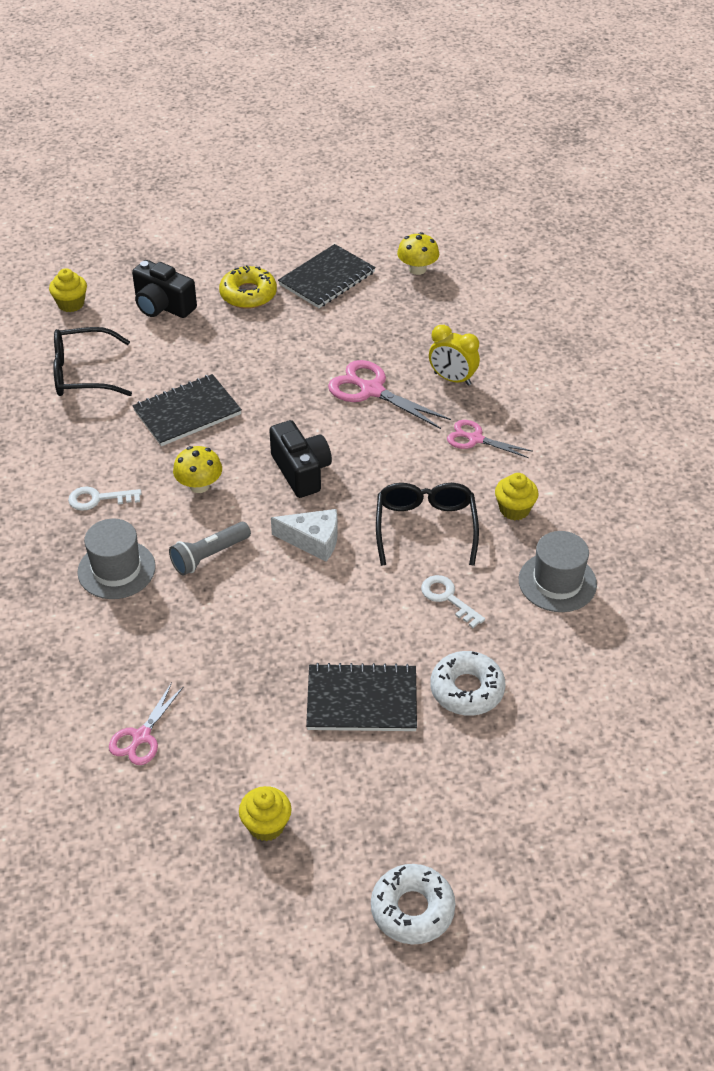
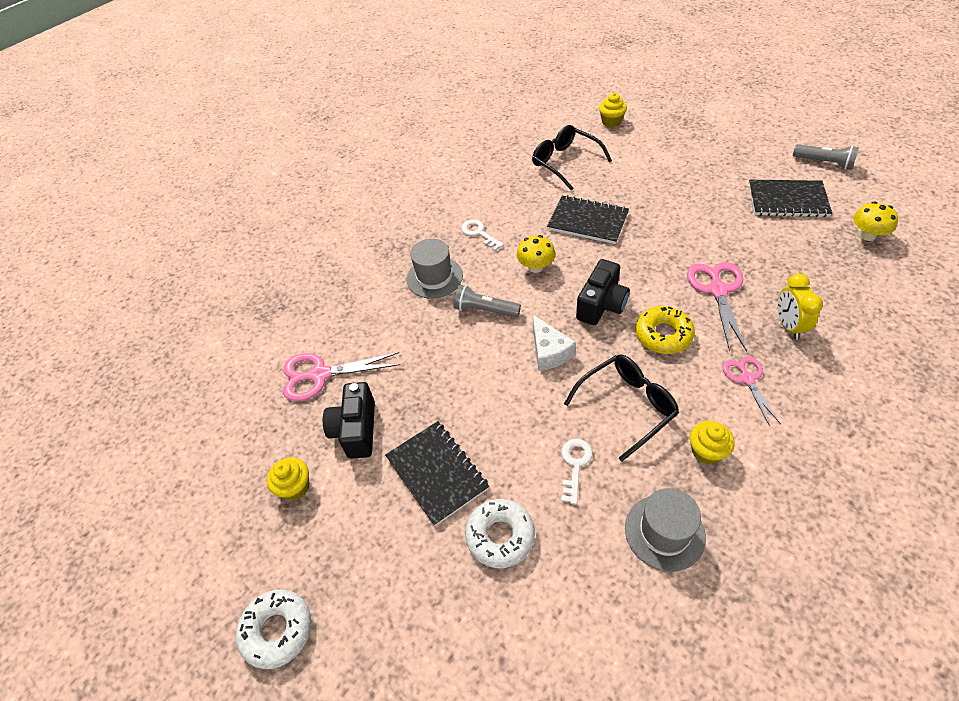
camera: 60 degrees right, 5 degrees up
(141, 736) = (320, 375): pink scissors -> pink scissors, size x1.57
(163, 306) = (659, 153): black camera -> black camera (356, 430)
(248, 294) = (720, 178): yellow donut -> yellow donut (663, 335)
(313, 227) = (824, 163): none -> grey flashlight

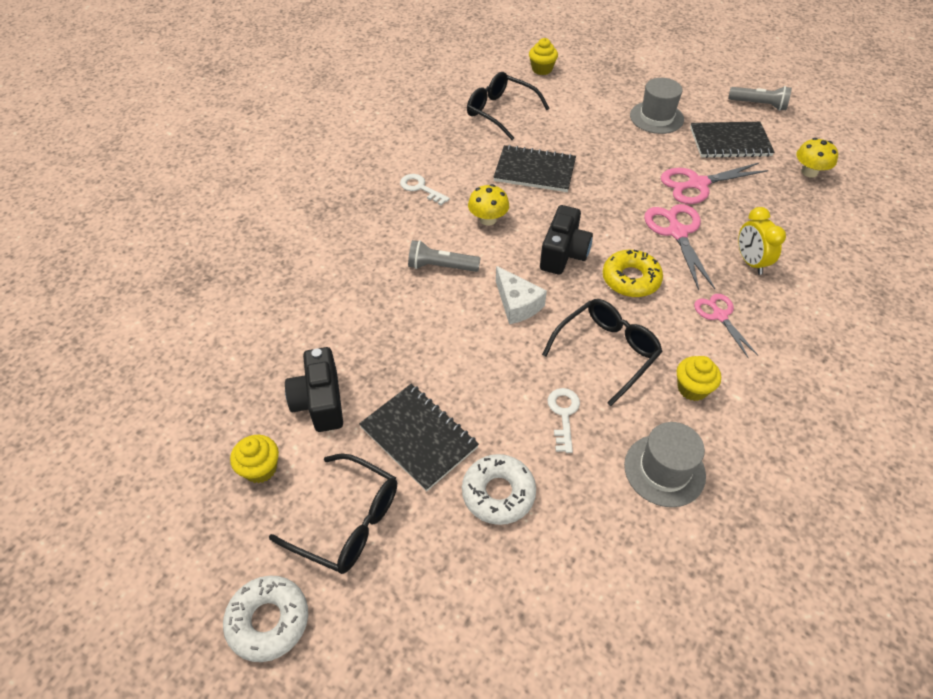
camera: 15 degrees left, 0 degrees up
(320, 375) = (267, 347): pink scissors -> pink scissors (697, 184)
(360, 546) = (347, 521): none -> black glasses
(434, 277) = (379, 236): grey hat -> grey hat (656, 117)

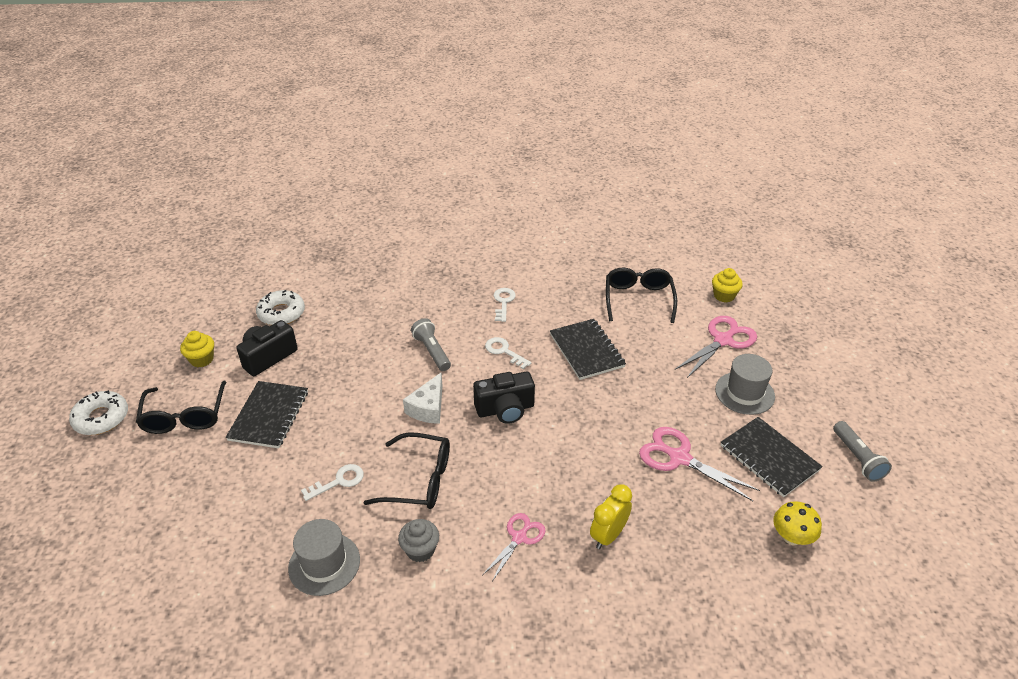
camera: 55 degrees right, 10 degrees down
(488, 219) = (504, 351): yellow mushroom -> white key
(498, 493) = (247, 477): white donut -> white donut (281, 313)
(631, 279) = (512, 462): yellow donut -> none
(677, 232) = (598, 469): pink scissors -> pink scissors (723, 340)
(692, 388) = (420, 550): yellow cupcake -> grey cupcake

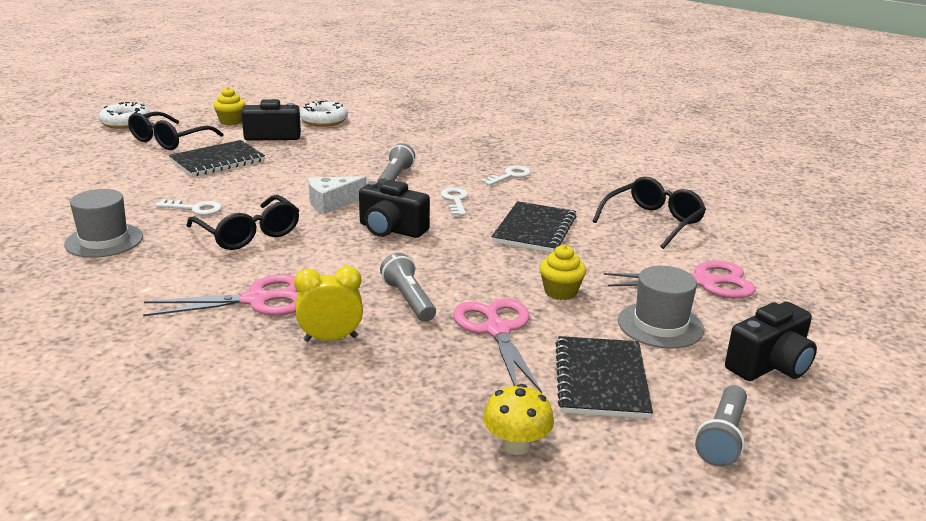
camera: 40 degrees right, 15 degrees down
(420, 550) = (175, 267): grey cupcake -> none
(519, 538) = (256, 300): pink scissors -> pink scissors, size x1.57
(604, 468) = (409, 300): none -> grey flashlight
(724, 296) = (764, 256): yellow cupcake -> yellow cupcake (560, 292)
(819, 389) = (769, 365): none -> black camera

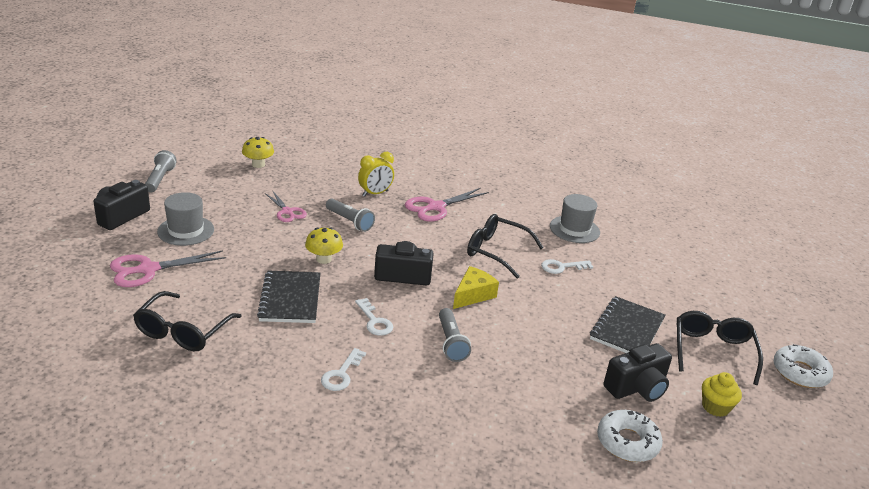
camera: 155 degrees right, 5 degrees up
(332, 203) = (473, 295): white cheese -> yellow cheese
(476, 259) = (323, 259): none -> yellow mushroom
(497, 330) = (287, 212): pink scissors -> pink scissors, size x0.64
(560, 292) = (255, 243): yellow cupcake -> none
(601, 379) = (221, 195): black notebook -> none

